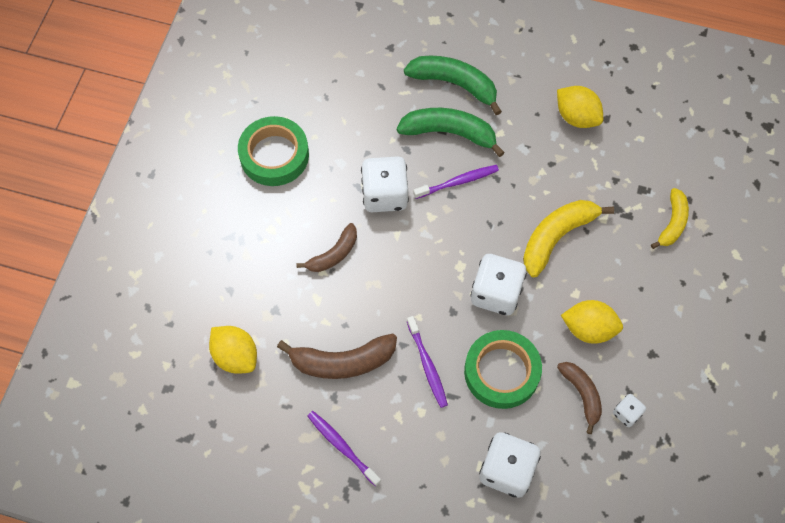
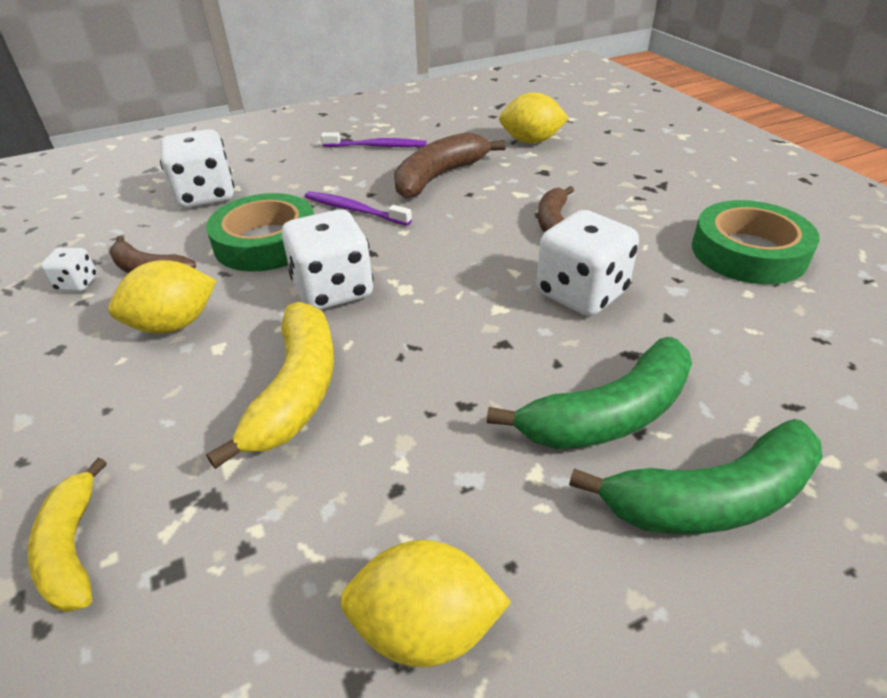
camera: 140 degrees right, 25 degrees down
(457, 182) = (513, 362): purple toothbrush -> none

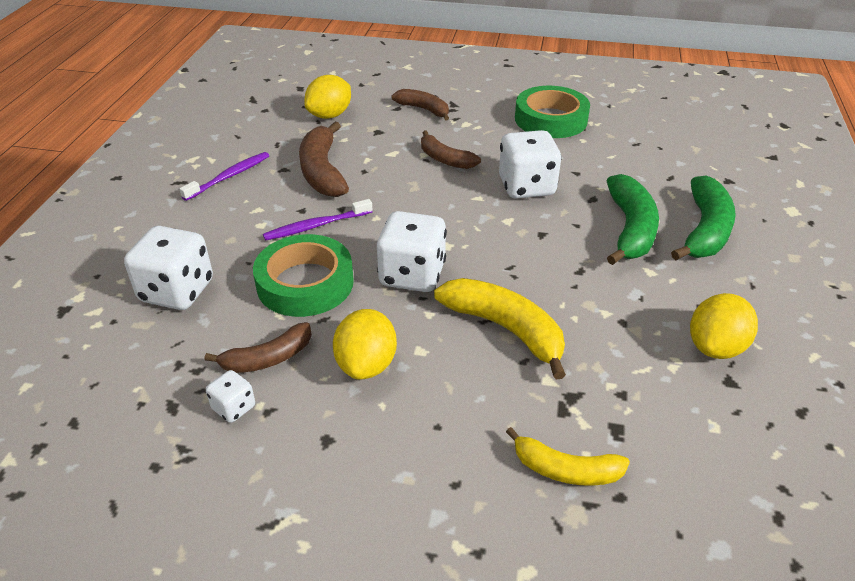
camera: 55 degrees left, 0 degrees up
(622, 175) = (424, 109): none -> brown banana

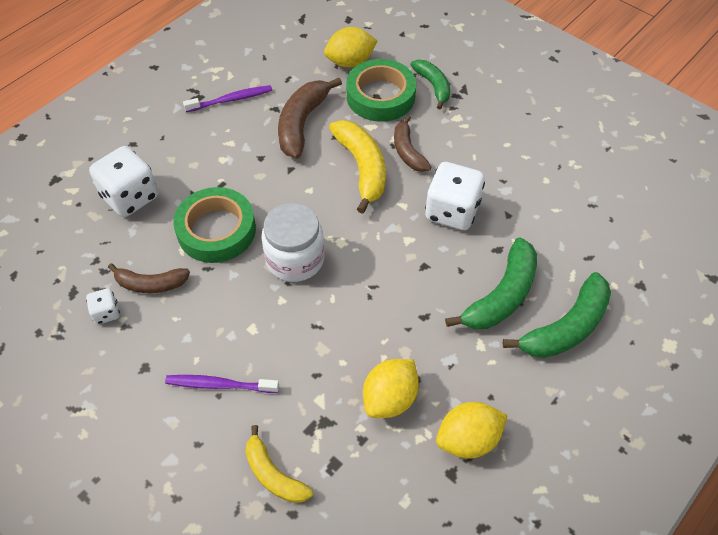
camera: 30 degrees right, 15 degrees up
(316, 226) = (260, 178): purple toothbrush -> purple toothbrush (220, 385)
(366, 364) = (208, 322): yellow lemon -> yellow lemon (390, 398)
(412, 275) = (295, 259): white dice -> white jar
(424, 109) = (433, 86): brown banana -> green banana
(505, 329) = (324, 341): yellow banana -> yellow banana (362, 168)
(550, 119) = (537, 143): green tape -> green tape (380, 96)

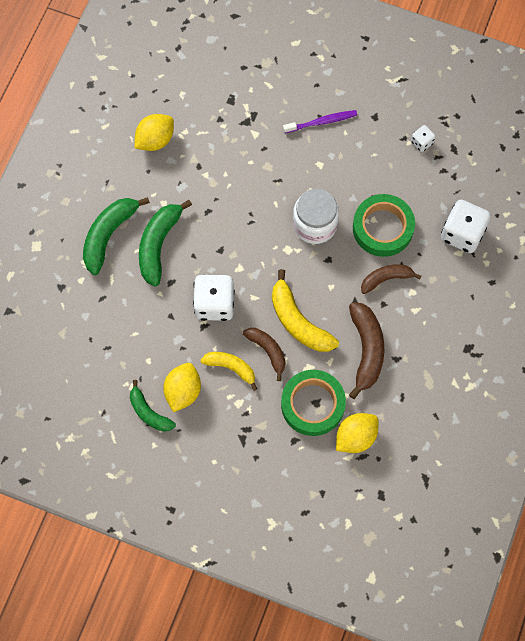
camera: 160 degrees right, 15 degrees up
(151, 284) = (405, 172): brown banana -> brown banana (386, 279)
(230, 100) = (438, 355): purple toothbrush -> none
(273, 474) = (263, 83): yellow banana -> yellow banana (231, 368)
(390, 398) = (211, 149): yellow lemon -> yellow lemon (183, 391)
(433, 86) = (271, 433): green banana -> green banana (149, 412)

